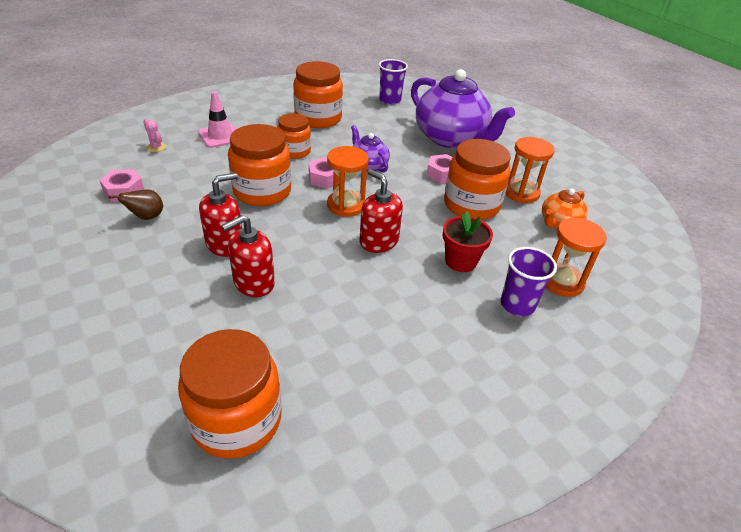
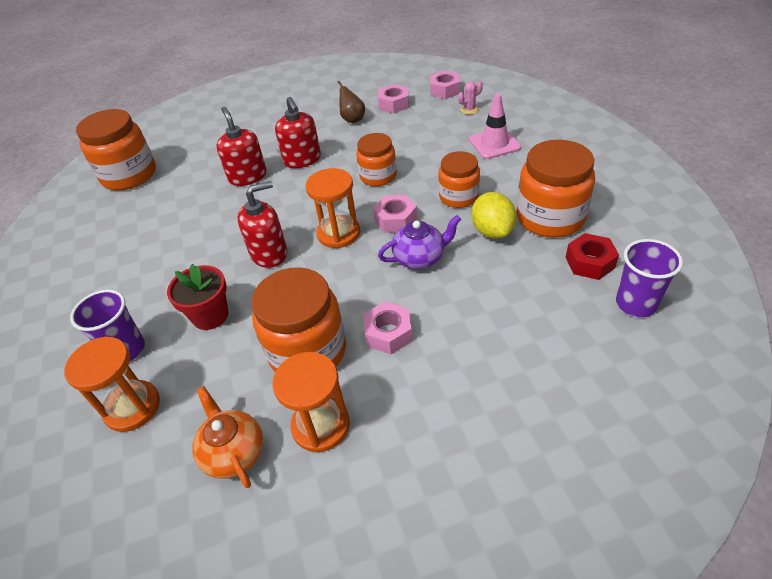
camera: 110 degrees right, 5 degrees up
(108, 161) = (445, 90): none -> pink nut
(262, 191) = (378, 176): orange jar -> orange jar, size x0.62
(334, 138) = (492, 231): none -> yellow lemon
(360, 109) = (590, 262): none -> red nut
(451, 138) = (497, 367): purple teapot -> none

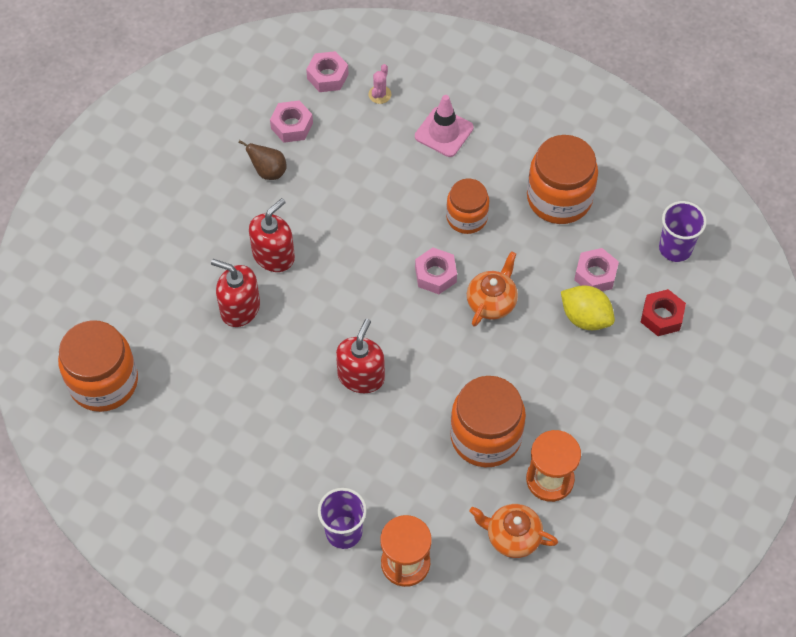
camera: 45 degrees left, 15 degrees up
(210, 316) = (378, 461): red flower pot -> none
(302, 159) = (273, 255): red soap dispenser -> red soap dispenser turned 75 degrees counterclockwise
(338, 233) = (400, 319): orange hourglass -> none
(378, 176) = (371, 234): orange jar -> none
(388, 333) = (530, 383): pink nut -> pink nut (595, 275)
(420, 258) = (492, 302): purple teapot -> orange teapot
(492, 231) = (525, 240): yellow lemon -> yellow lemon (585, 317)
(590, 262) = (620, 228): red nut -> red nut (661, 316)

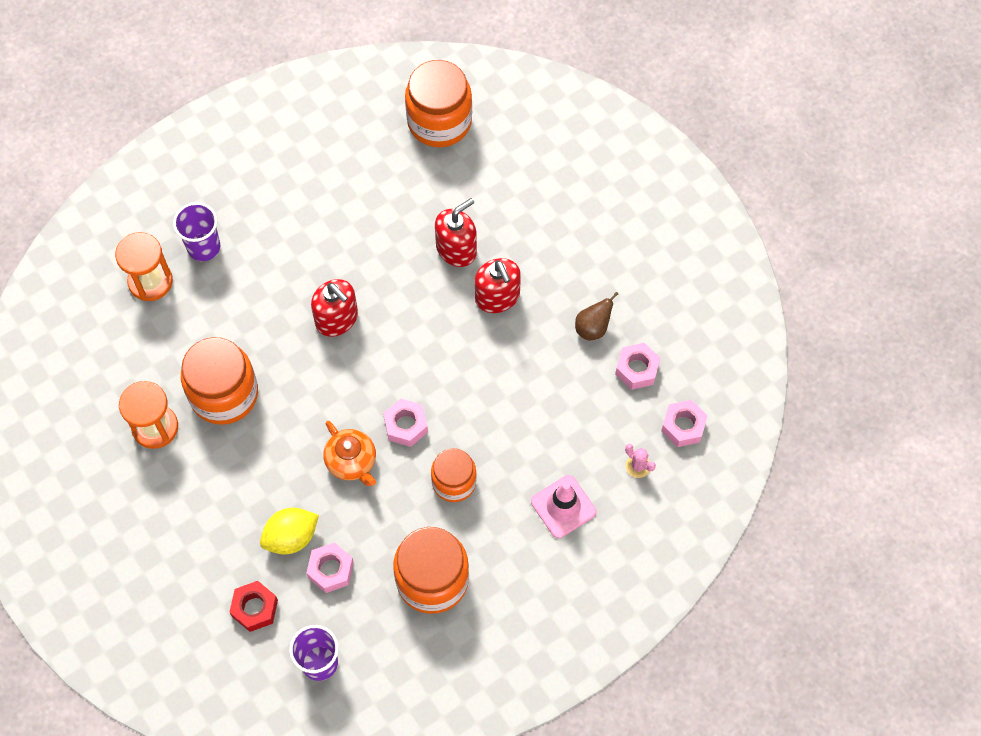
camera: 115 degrees right, 5 degrees up
(512, 536) = (124, 373): orange teapot -> none

